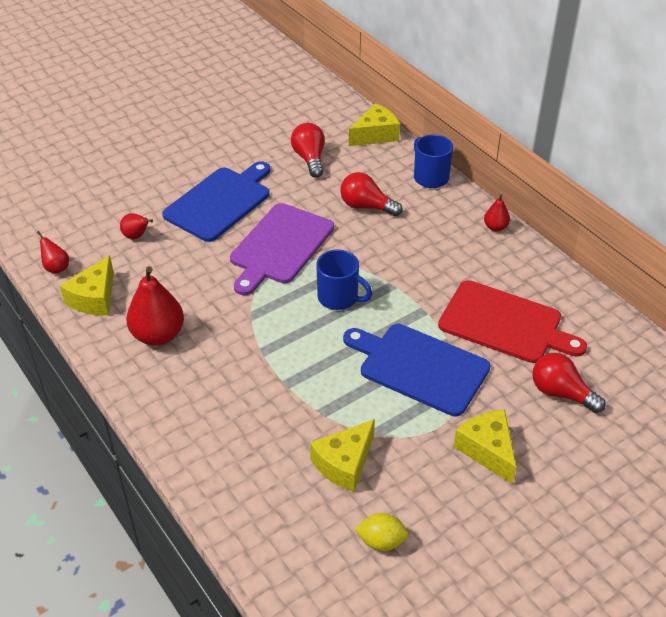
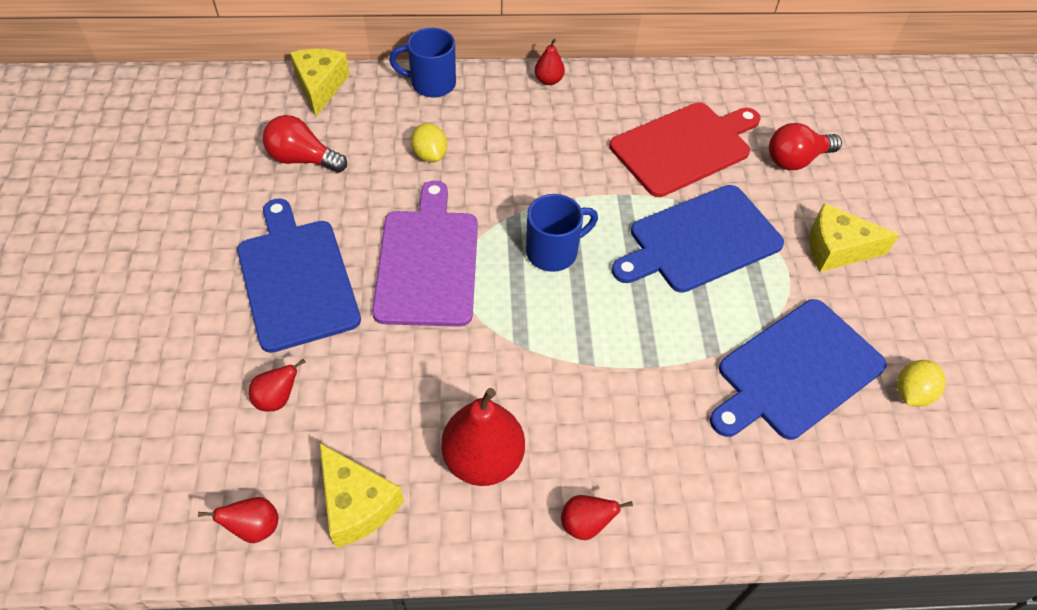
camera: 60 degrees left, 10 degrees up
(146, 399) = (585, 524): none -> red pear
(279, 246) = (428, 261): purple cutting board -> purple cutting board turned 150 degrees counterclockwise
(344, 463) = (795, 371): yellow cheese -> blue cutting board
(366, 206) = (430, 155): red light bulb -> yellow lemon

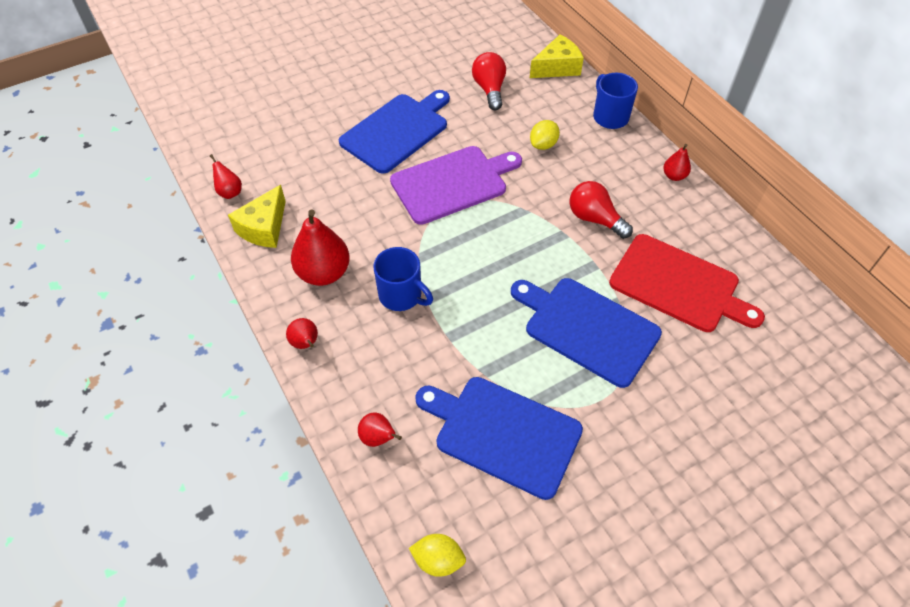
camera: 65 degrees right, 0 degrees up
(278, 399) = (311, 163): red pear -> red pear (378, 438)
(553, 252) = (509, 244): blue mug -> blue mug (401, 295)
(796, 160) = (734, 369): red light bulb -> red light bulb (594, 219)
(837, 249) = (653, 430): yellow cheese -> none
(911, 393) = (535, 528): yellow lemon -> yellow lemon (438, 560)

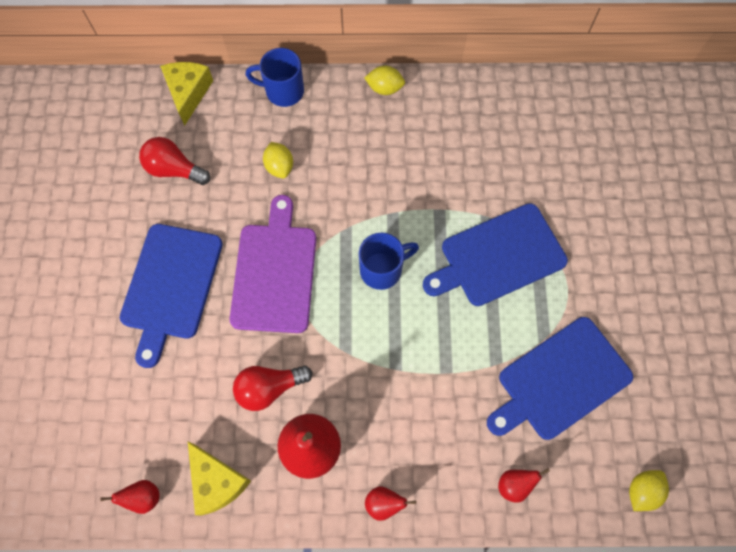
camera: 60 degrees left, 15 degrees up
(397, 131) = (170, 286): blue cutting board -> blue cutting board turned 150 degrees counterclockwise
(401, 295) = (379, 389): blue mug -> blue mug (382, 269)
(594, 219) = (392, 179): red light bulb -> red light bulb (269, 388)
(674, 176) = (384, 88): red pear -> yellow lemon
(679, 285) = (496, 162): red cutting board -> none

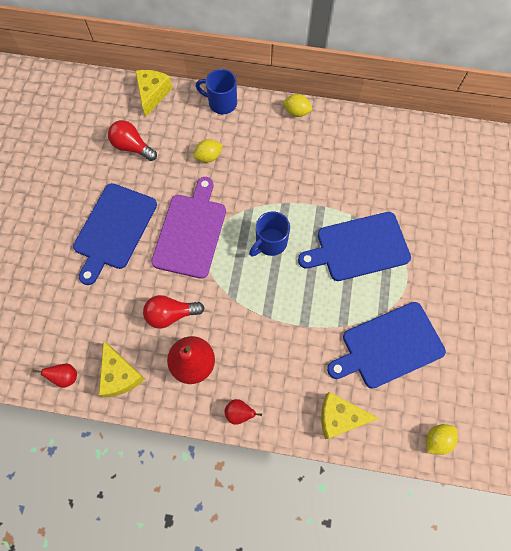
camera: 10 degrees right, 0 degrees up
(279, 167) = (208, 157): yellow lemon -> yellow lemon turned 75 degrees clockwise
(382, 269) = (270, 243): blue mug -> blue mug turned 150 degrees clockwise
(514, 485) = (340, 417): red pear -> yellow cheese

